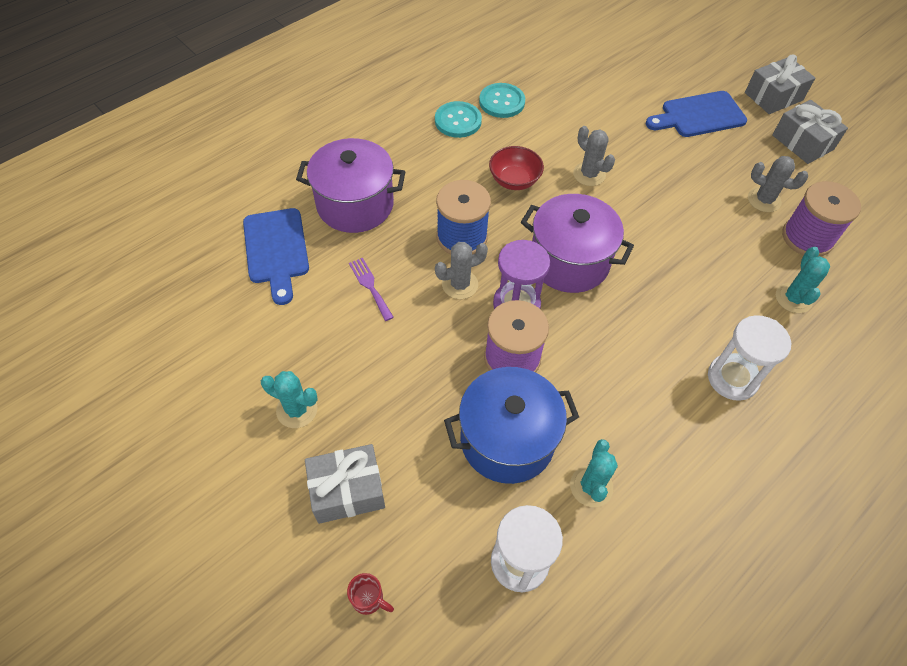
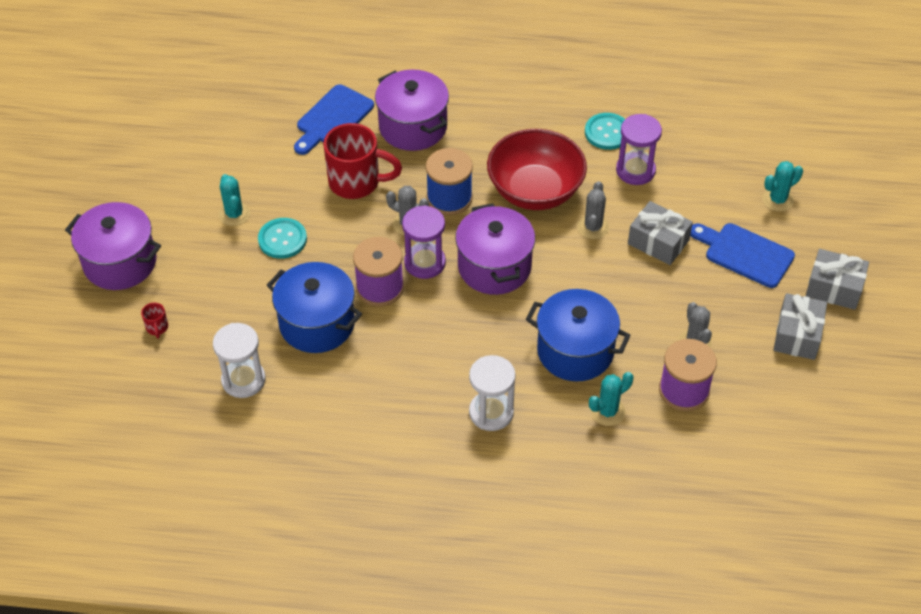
camera: 50 degrees right, 5 degrees down
(239, 569) = (120, 262): none -> purple pot
(347, 490) = (208, 273): grey gift -> grey gift (658, 242)
(370, 286) = (356, 182): purple fork -> red mug
(458, 121) = (556, 123): turquoise button -> turquoise button (282, 239)
(514, 180) = (535, 191): red bowl -> red bowl, size x1.93
(557, 114) = (635, 170): none -> purple hourglass
(591, 486) = (327, 384): turquoise cactus -> turquoise cactus (777, 200)
(710, 274) = (575, 351): none -> blue pot

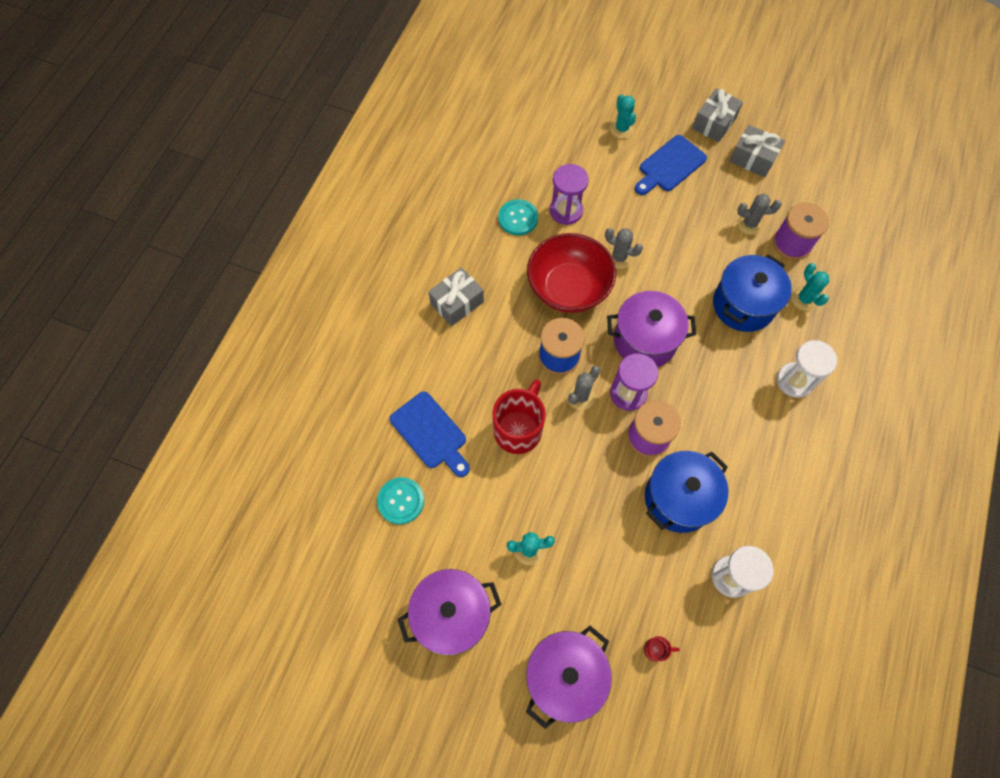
camera: 75 degrees left, 15 degrees up
(282, 239) = (572, 510): turquoise button -> turquoise button (401, 501)
(413, 127) = (464, 365): purple pot -> purple pot (452, 615)
(658, 242) = (645, 217): grey gift -> grey gift (457, 303)

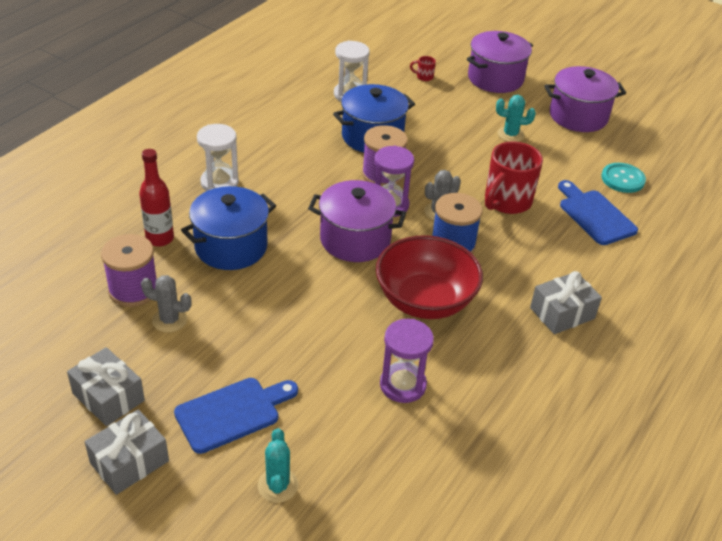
camera: 170 degrees left, 25 degrees down
(518, 218) = (471, 389): turquoise button -> none
(619, 257) = (352, 318): grey cactus -> none
(804, 299) = (160, 239): turquoise cactus -> red bottle

